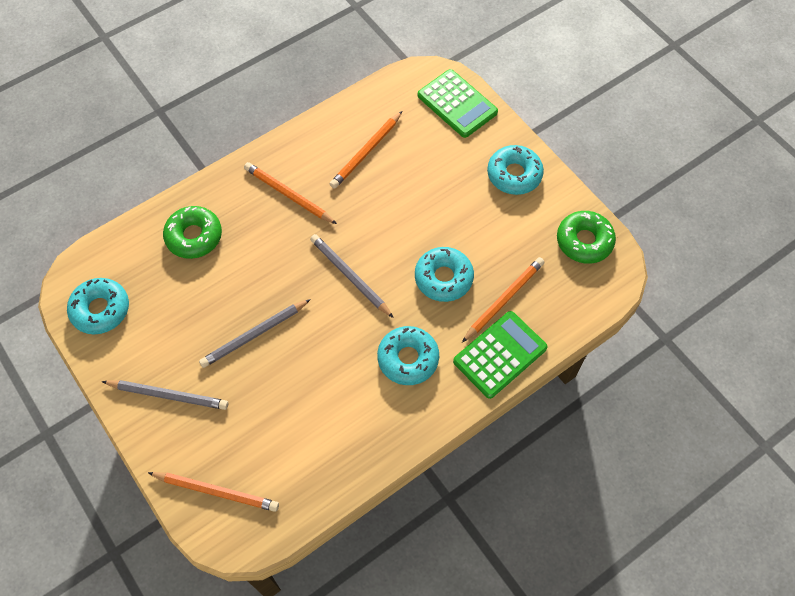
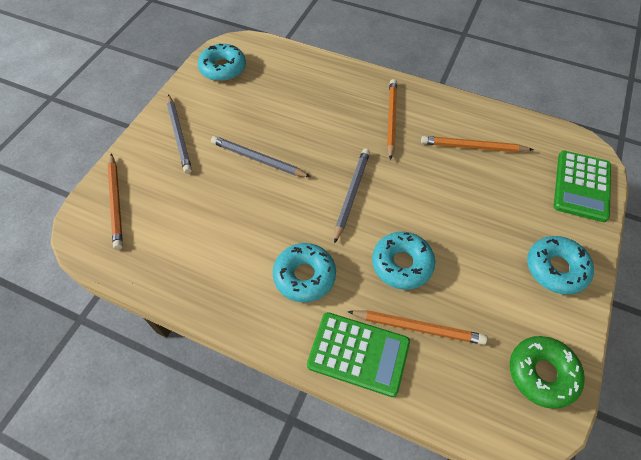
camera: 60 degrees right, 5 degrees down
(194, 236) = (313, 85): green donut -> none

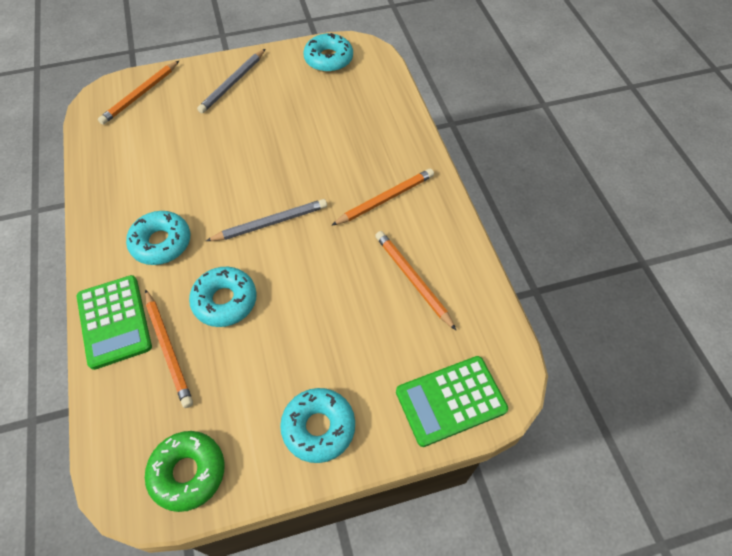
camera: 50 degrees right, 0 degrees up
(258, 159) = (252, 142): grey pencil -> none

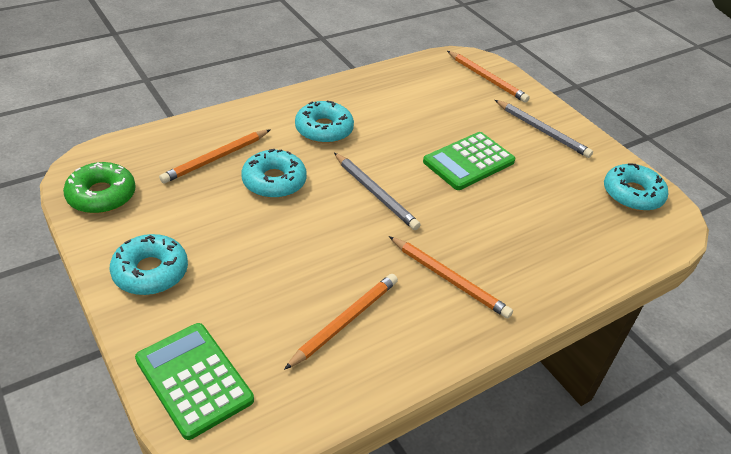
camera: 70 degrees right, 15 degrees down
(114, 321) = (236, 123): green calculator -> green calculator (469, 162)
(140, 94) = (487, 79): orange pencil -> orange pencil turned 150 degrees counterclockwise
(233, 83) = (542, 131): grey pencil -> grey pencil turned 150 degrees counterclockwise

